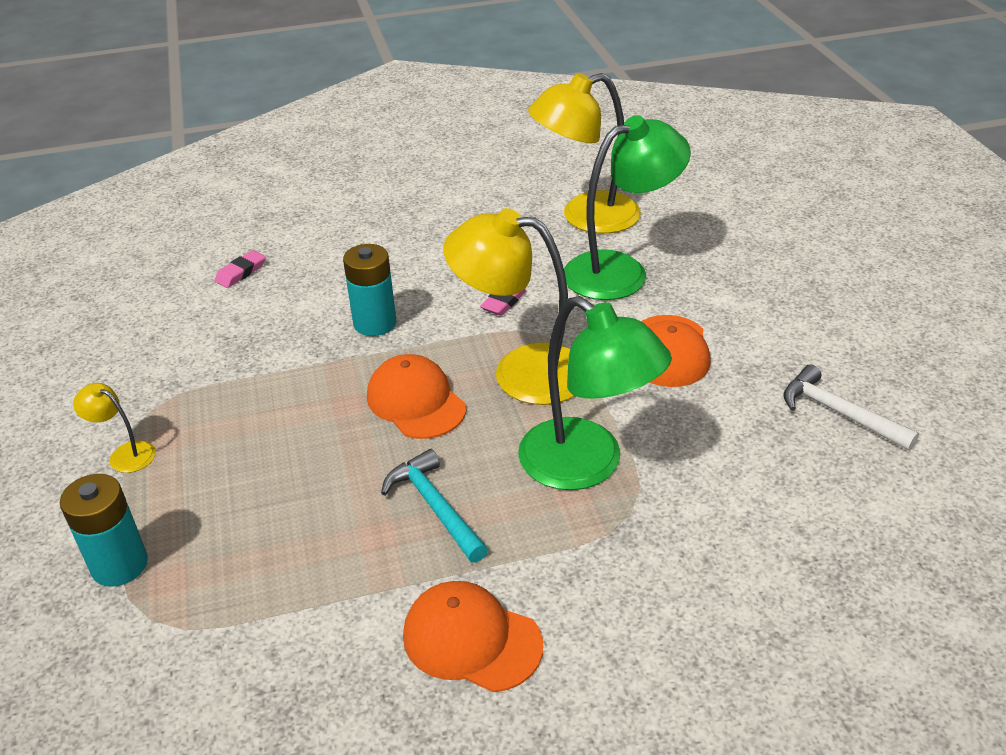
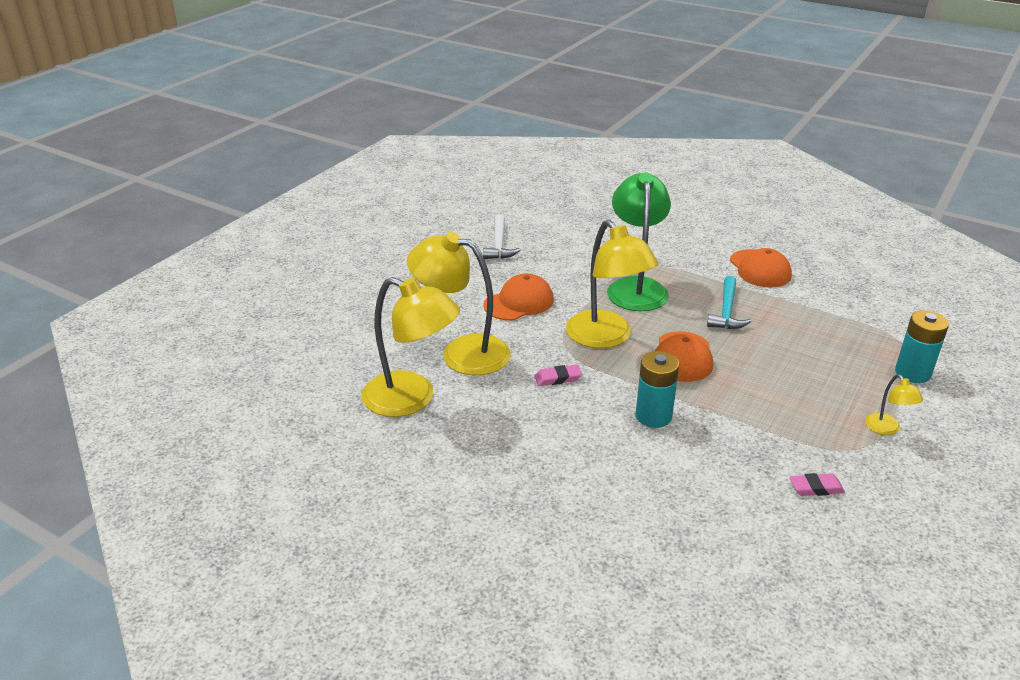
camera: 135 degrees left, 5 degrees down
(241, 272) = (711, 527): pink eraser -> pink eraser (816, 488)
(620, 271) = (462, 352): green lamp -> yellow lamp

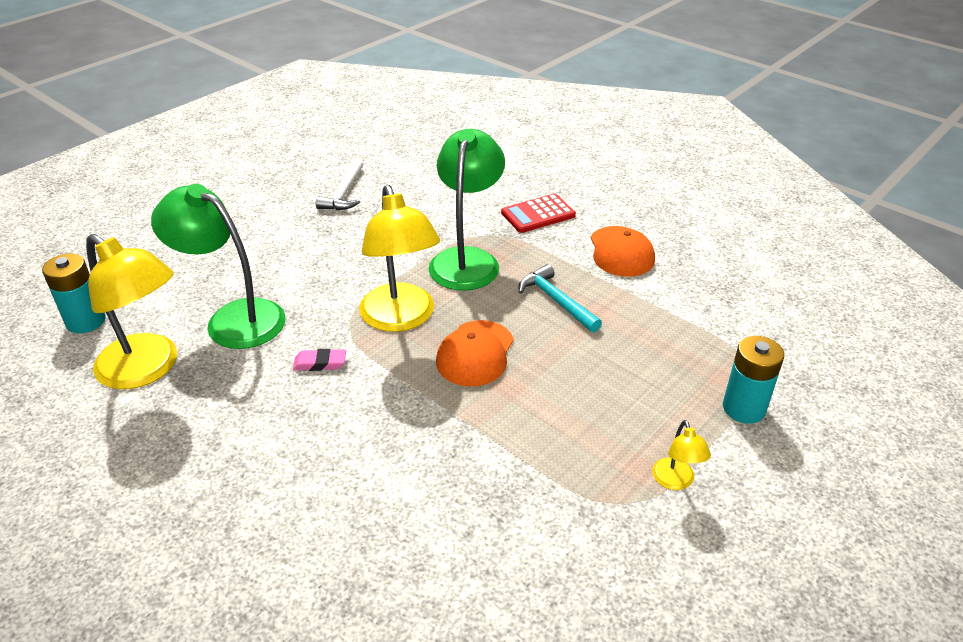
camera: 10 degrees right, 5 degrees up
(462, 352) = (233, 318): yellow lamp -> green lamp
(519, 302) = (328, 264): orange cap -> none
(653, 416) = (402, 426): turquoise battery -> turquoise battery (86, 321)
(676, 246) = (538, 214): none -> red calculator
(727, 311) = (556, 301): turquoise hammer -> turquoise hammer turned 120 degrees clockwise
(816, 488) = (548, 551): pink eraser -> none

